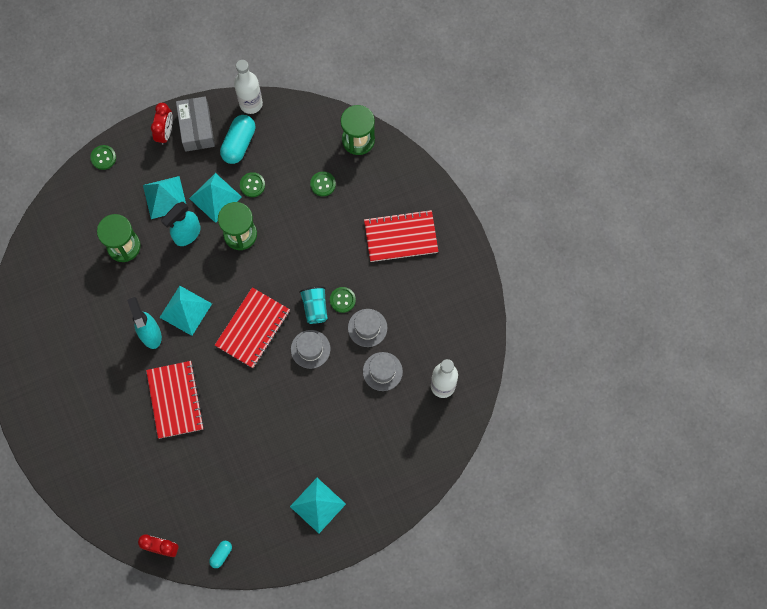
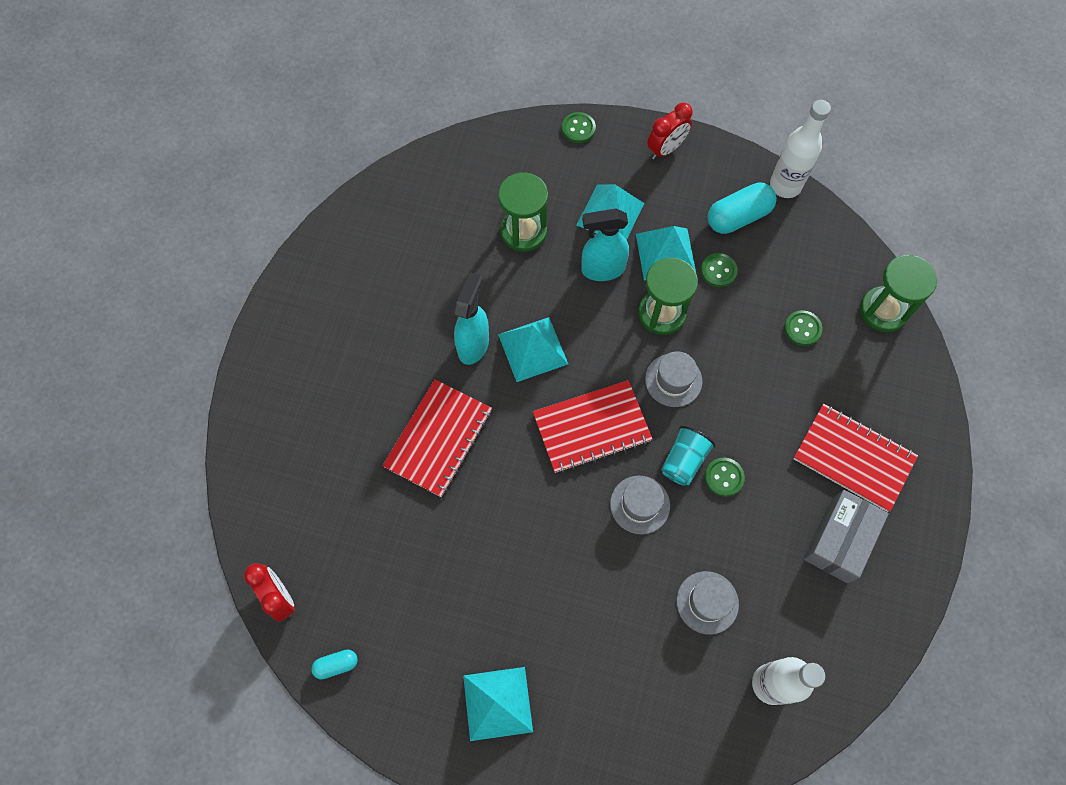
camera: 40 degrees right, 5 degrees down
(197, 128) = (703, 169): grey box -> grey box (839, 540)
(367, 328) = (729, 534): grey hat -> grey hat (673, 380)

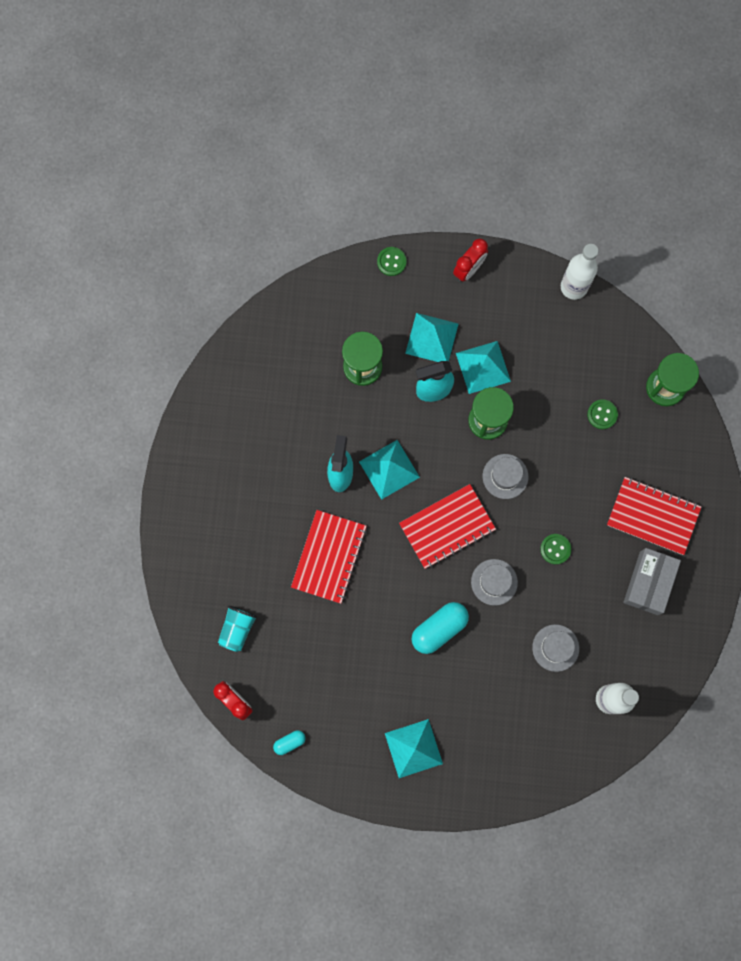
camera: 10 degrees left, 10 degrees up
(684, 461) = (523, 541): turquoise cup -> turquoise cup (237, 629)
(718, 271) = (528, 375): green button -> none
(738, 217) = (538, 323): turquoise capsule -> turquoise capsule (439, 629)

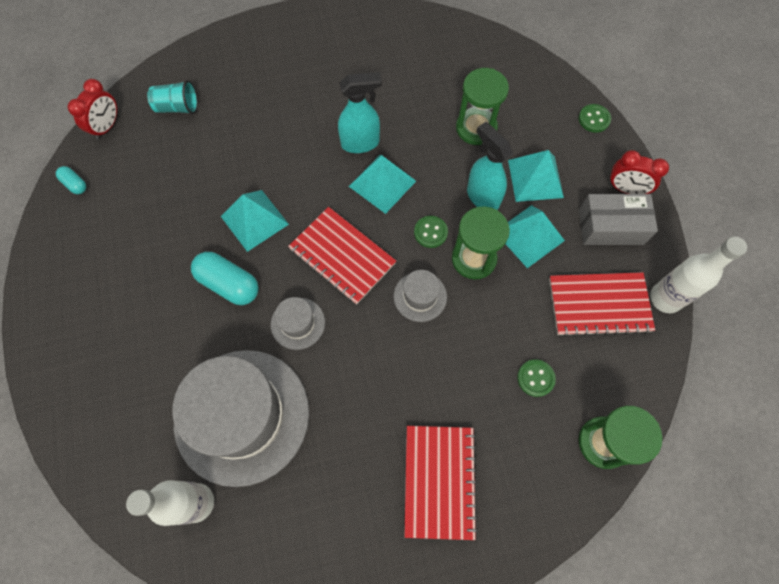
camera: 70 degrees right, 10 degrees down
(329, 557) = (273, 159): red notebook -> red notebook (599, 305)
(413, 748) = (91, 300): turquoise pyramid -> turquoise pyramid (254, 220)
(555, 549) = (357, 377): green button -> green button (430, 232)
(555, 648) = (242, 416): grey hat -> grey hat, size x2.34
(649, 583) = (355, 504): grey box -> grey box (611, 227)

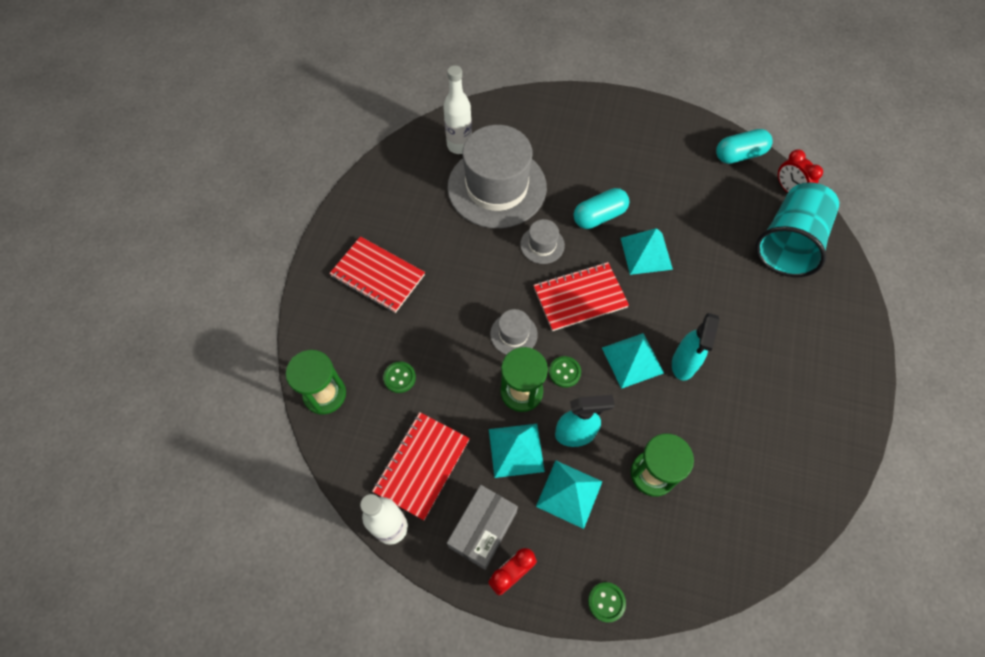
camera: 120 degrees right, 5 degrees down
(75, 184) = (739, 155): turquoise capsule -> turquoise capsule, size x1.91
(178, 107) = (788, 243): turquoise cup -> turquoise cup, size x2.11

